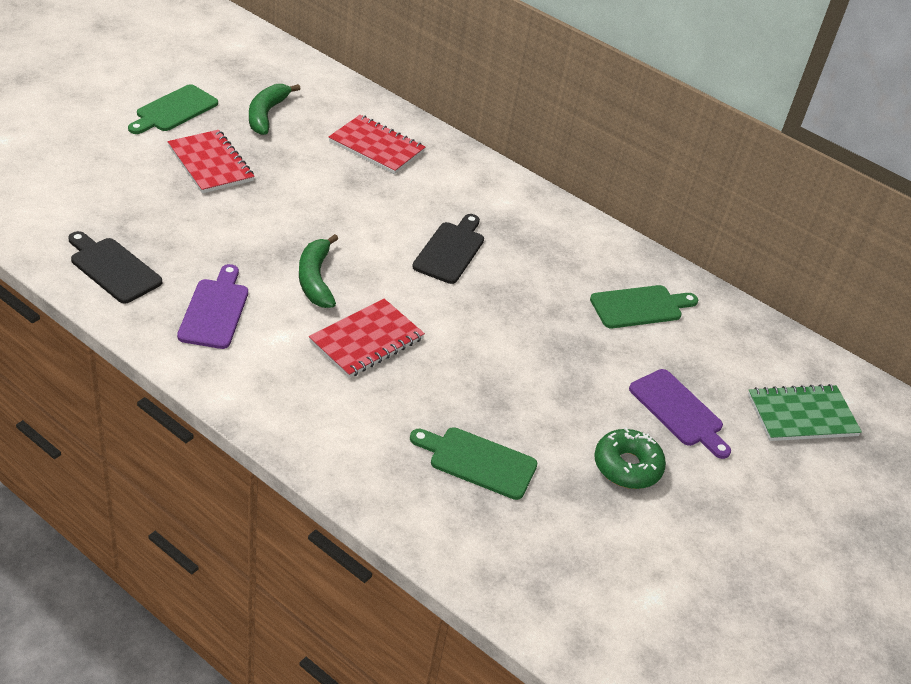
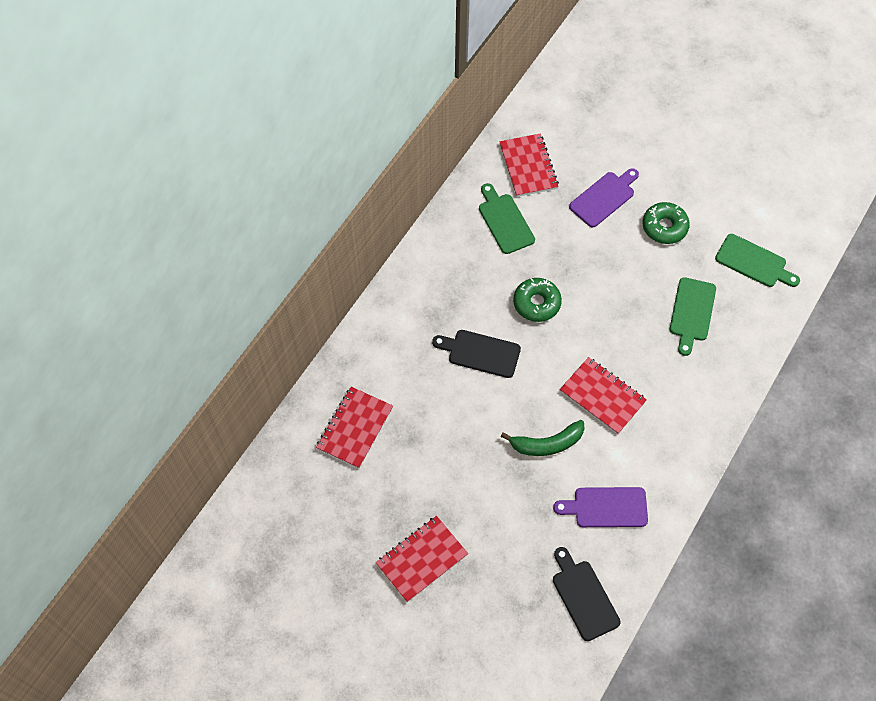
camera: 90 degrees left, 20 degrees up
(113, 268) = (583, 596): black cutting board -> black cutting board turned 120 degrees clockwise
(174, 110) = (347, 614): green cutting board -> green cutting board (754, 262)
(266, 114) = (330, 530): green banana -> none
(513, 310) = (536, 303): none -> green donut
(728, 345) = (528, 166): none -> red notebook
(802, 415) = (583, 127): green notebook -> none

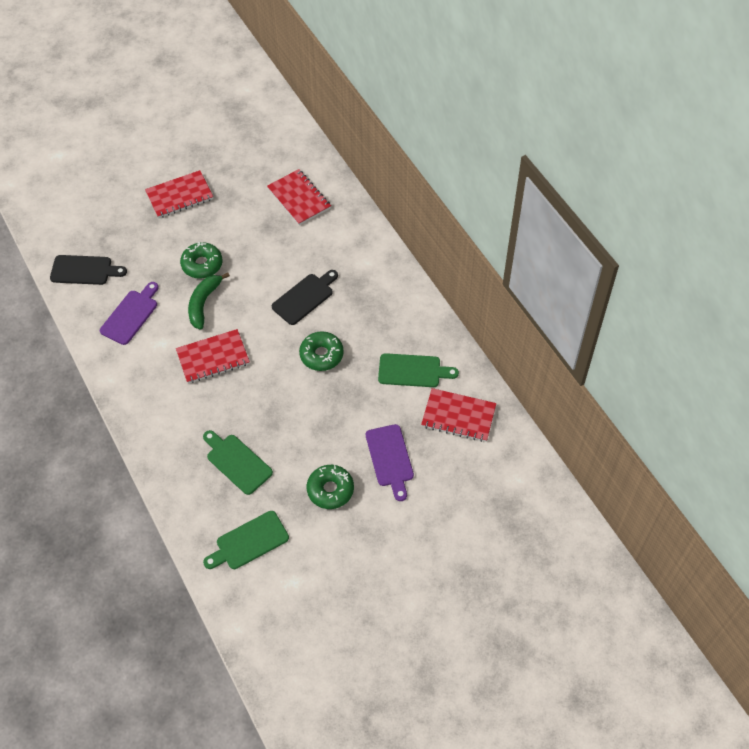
camera: 120 degrees right, 5 degrees down
(422, 559) = (179, 196): red notebook -> red notebook turned 75 degrees clockwise
(500, 475) = (202, 264): none -> green donut

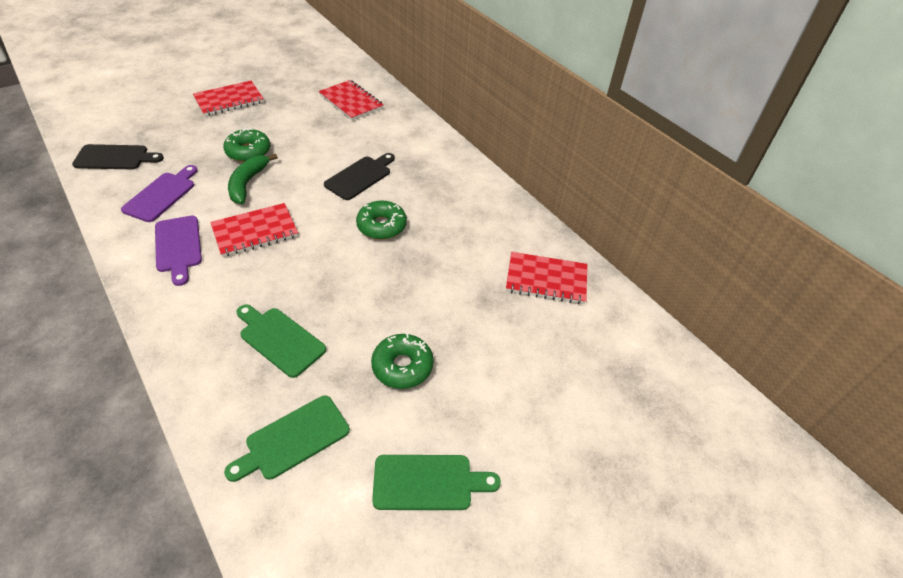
camera: 10 degrees left, 10 degrees down
(390, 458) = (473, 327): purple cutting board -> purple cutting board (178, 246)
(413, 371) = (486, 238): green cutting board -> green cutting board (428, 482)

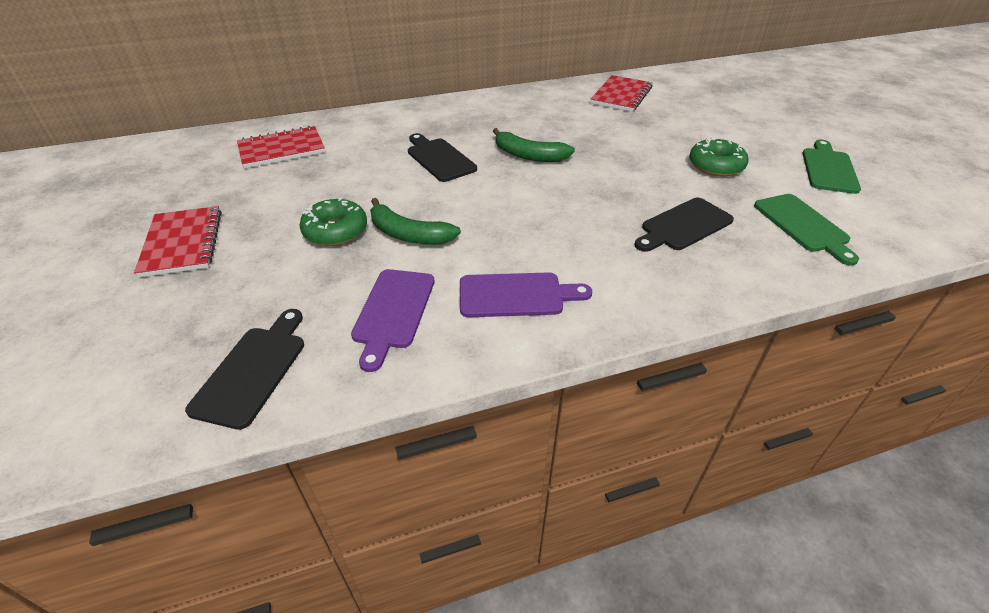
camera: 70 degrees left, 5 degrees down
(162, 195) = (393, 312): purple cutting board -> purple cutting board turned 120 degrees counterclockwise
(255, 231) = (508, 233): red notebook -> none
(280, 339) = (683, 226): green cutting board -> black cutting board
(381, 226) = (528, 155): green donut -> green banana

